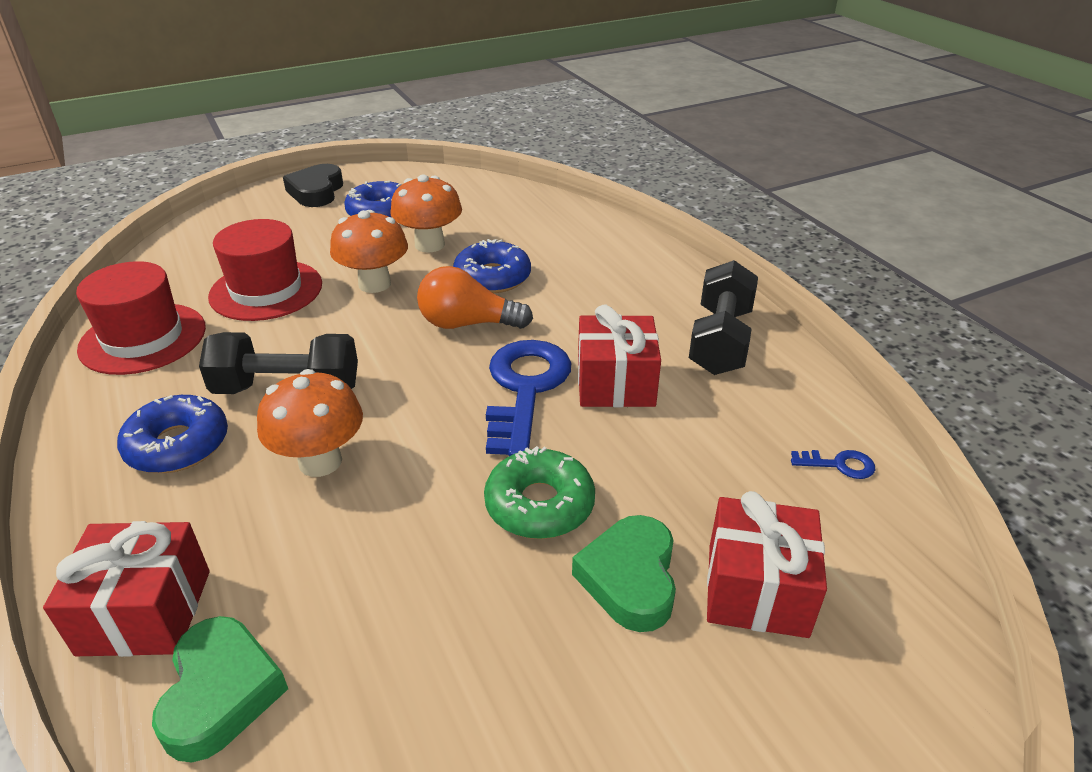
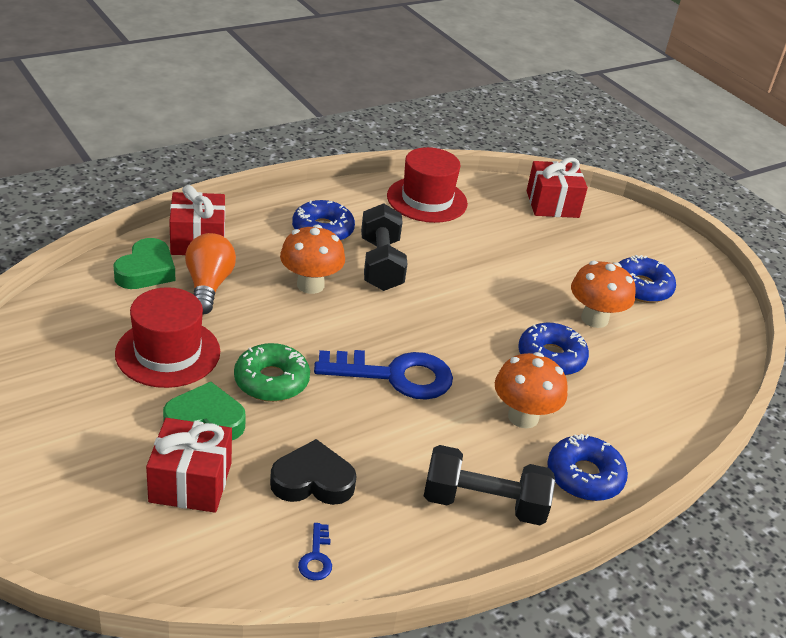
camera: 80 degrees right, 0 degrees up
(221, 693) = (146, 271): green heart -> green heart turned 60 degrees counterclockwise
(266, 290) = (497, 241): red hat -> red hat (168, 352)
(316, 192) = (663, 249): black heart -> black heart (313, 481)
(374, 284) = (521, 292): orange mushroom -> orange mushroom (523, 417)
(467, 324) = (476, 344): orange light bulb -> orange light bulb (208, 286)
(615, 383) = (409, 427): red gift -> red gift (552, 204)
(666, 279) = (584, 476): none -> blue donut

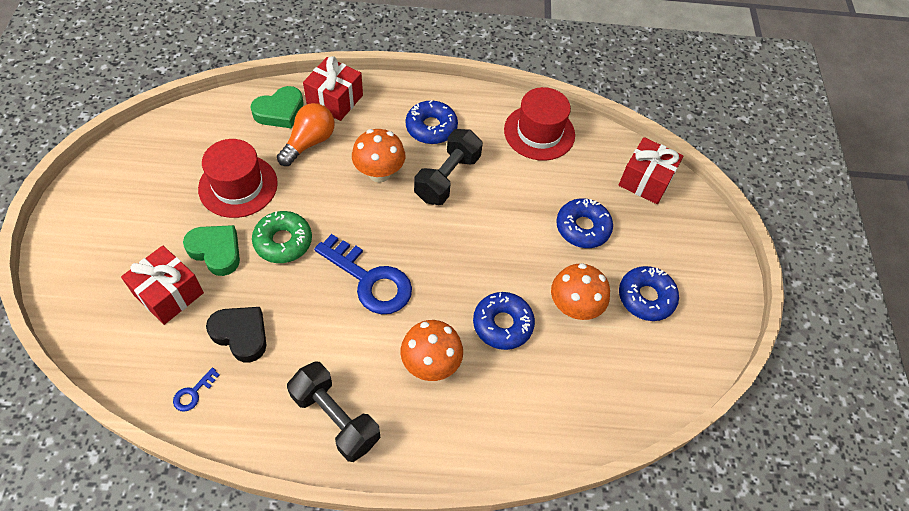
camera: 35 degrees right, 20 degrees up
(584, 476) = (429, 439): blue donut -> blue donut (582, 228)

